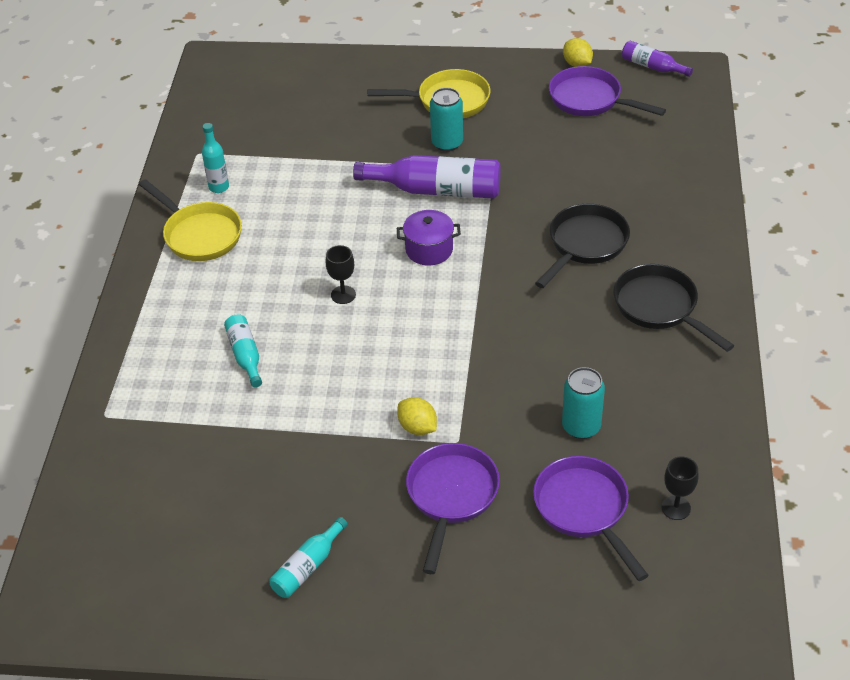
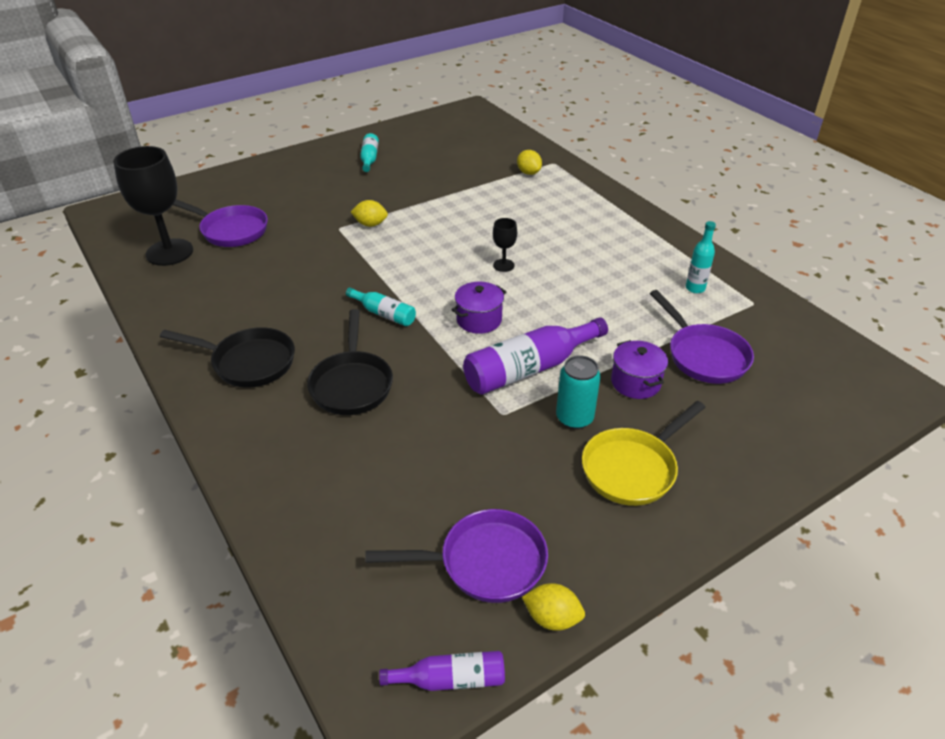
camera: 140 degrees right, 5 degrees down
(154, 414) = (528, 173): none -> yellow lemon
(199, 234) = (653, 255): yellow pan -> none
(245, 355) = (519, 212): turquoise bottle -> turquoise bottle (384, 314)
(374, 144) = (635, 382): none -> purple pot
(451, 496) = (319, 206): purple pan -> purple pan (703, 355)
(581, 427) = (261, 265): turquoise can -> none
(676, 508) = (169, 252): black goblet -> black goblet, size x2.18

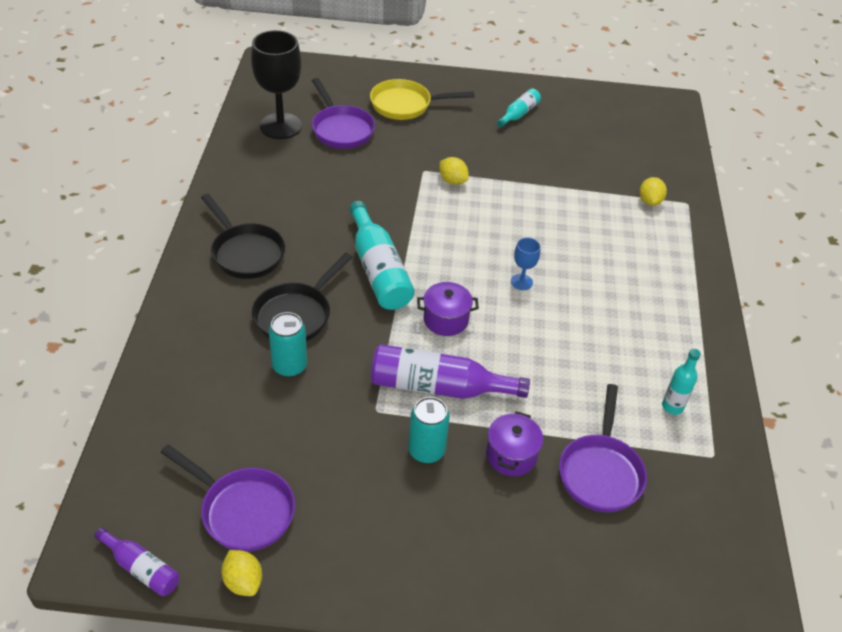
camera: 35 degrees right, 5 degrees up
(384, 314) = (378, 270): turquoise bottle -> turquoise bottle, size x1.83
(392, 425) = (289, 366): none -> turquoise can
(503, 265) = (521, 282): black goblet -> blue goblet
(633, 468) = (424, 521): yellow pan -> yellow pan (405, 105)

